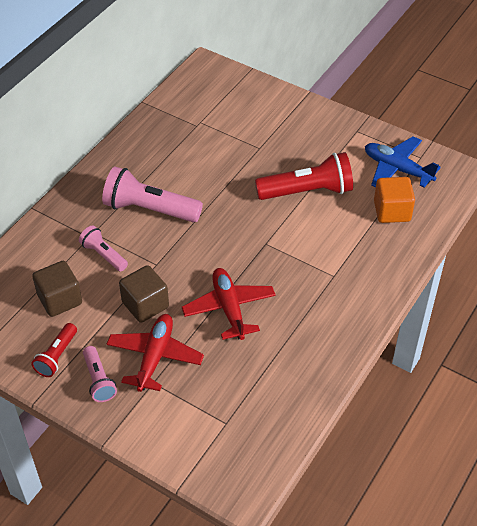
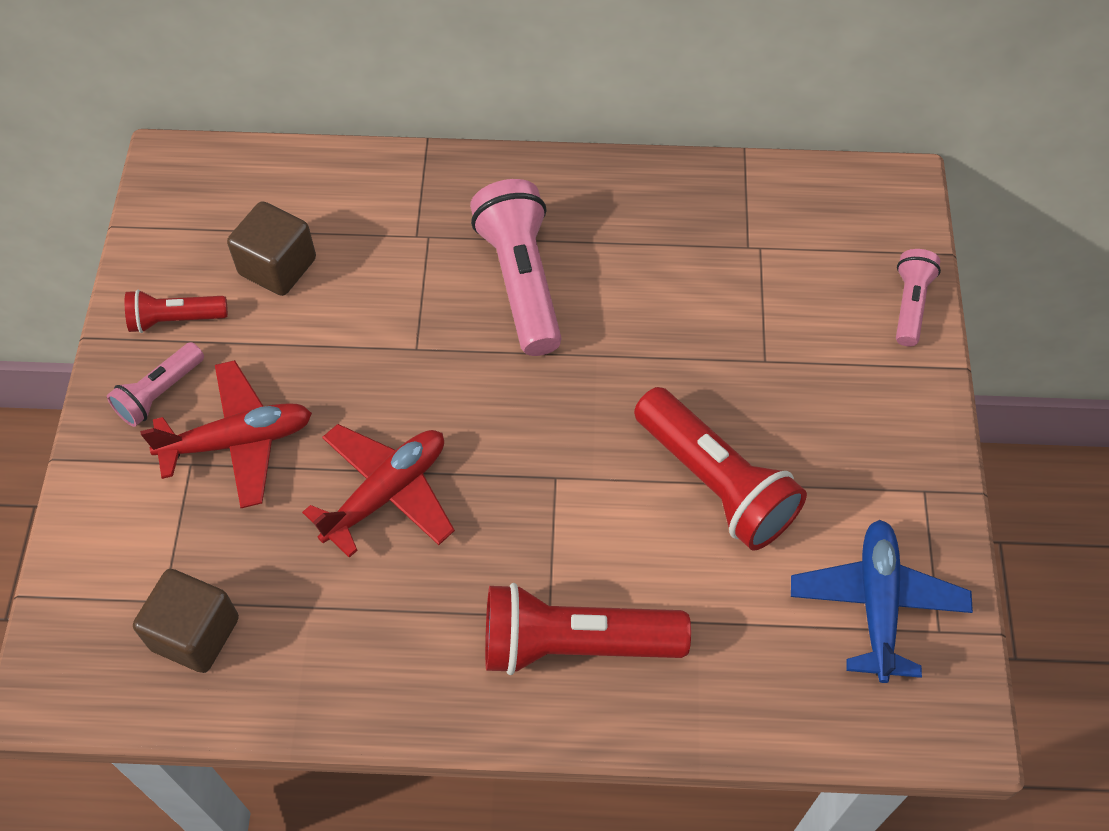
camera: 60 degrees right, 10 degrees up
(104, 255) = (392, 273): pink flashlight -> pink flashlight (910, 305)
(145, 305) = (328, 377): brown cube -> brown cube (195, 633)
(353, 272) = (574, 644): none -> red flashlight
(392, 211) = (763, 642): orange cube -> none

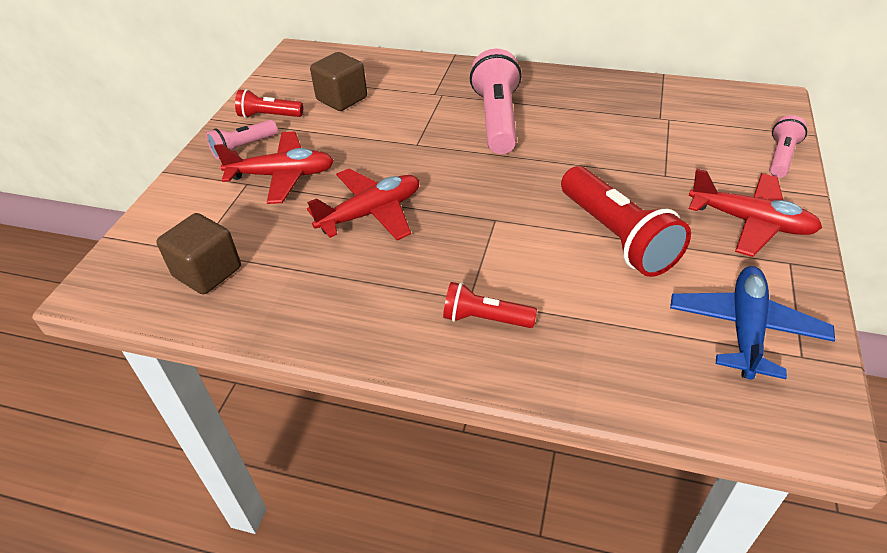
camera: 15 degrees right, 15 degrees down
(574, 644) = (485, 319): red flashlight -> red flashlight, size x0.55
(876, 431) = (750, 222): none -> red plane

